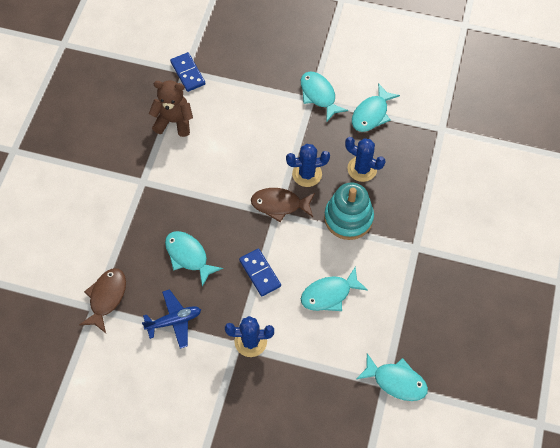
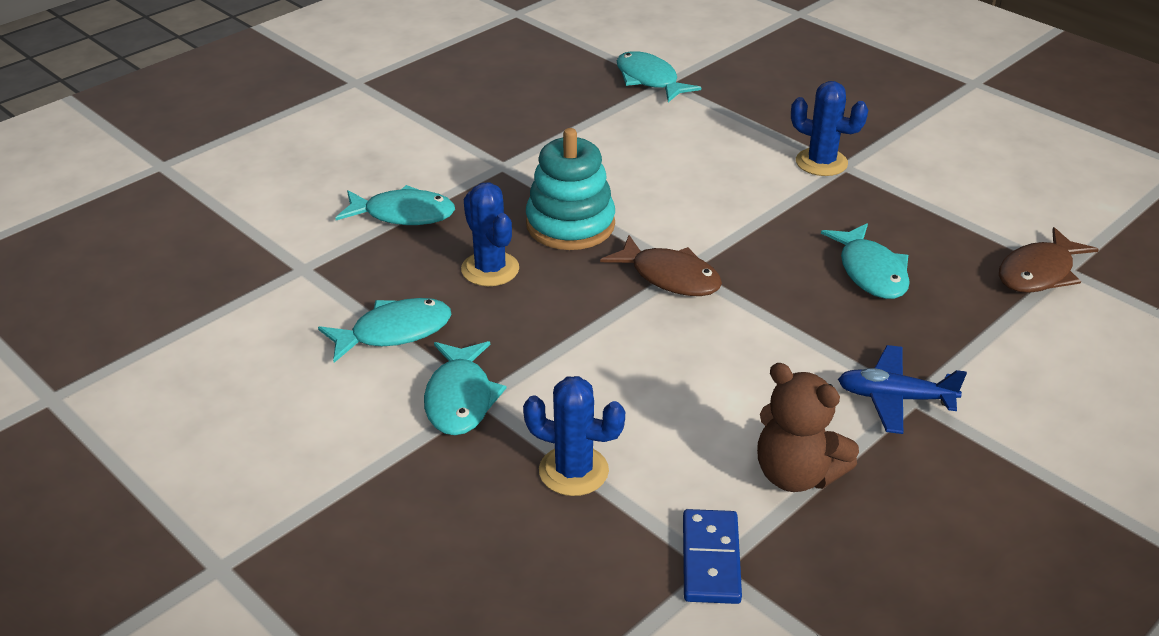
camera: 150 degrees left, 25 degrees down
(174, 321) = (930, 215): blue plane -> blue plane (894, 398)
(260, 273) = (761, 216): blue domino -> none
(307, 174) = (589, 296): blue cactus -> blue cactus (573, 471)
(329, 294) = (671, 166): turquoise fish -> turquoise fish (403, 214)

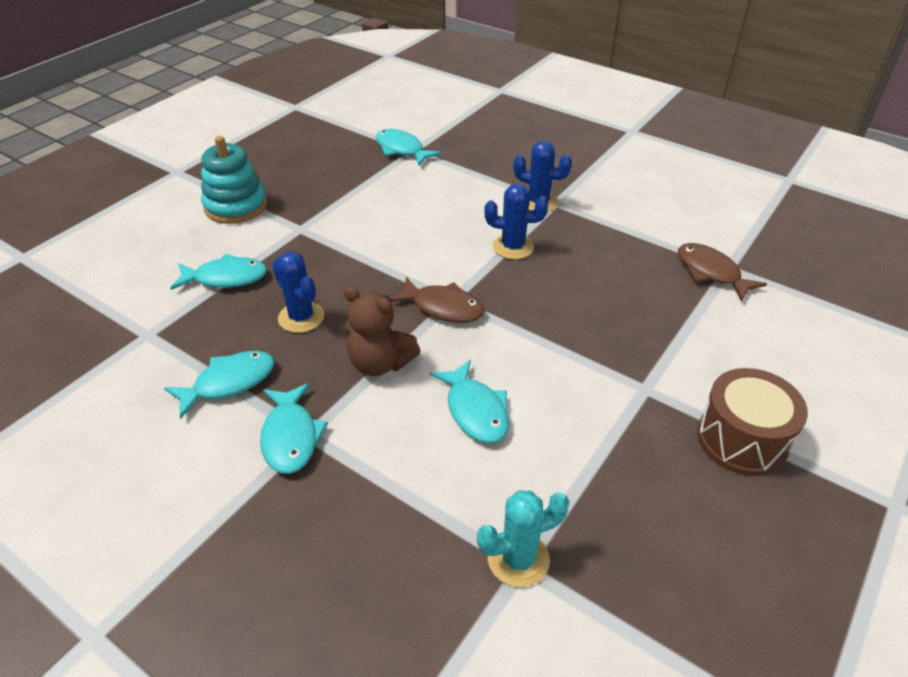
camera: 10 degrees left, 5 degrees up
(570, 224) = (359, 272): turquoise stacking toy -> turquoise stacking toy (236, 206)
(573, 471) = (393, 491): blue cactus -> blue cactus (513, 247)
(711, 559) = (518, 559): blue domino -> turquoise cactus
(796, 474) = (571, 468): brown teddy bear -> brown teddy bear (380, 363)
(870, 272) = (591, 286): turquoise fish -> turquoise fish (475, 411)
(894, 398) = (631, 390): blue plane -> none
(1026, 470) = (742, 439): none -> brown drum
(1039, 272) = (711, 272): brown fish -> brown fish turned 105 degrees clockwise

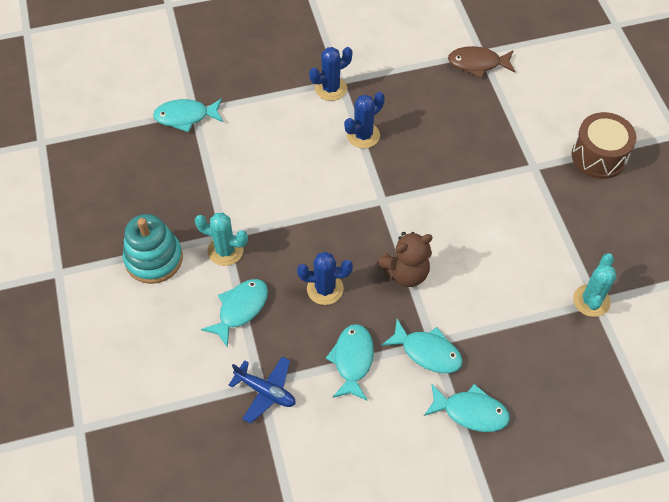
camera: 50 degrees left, 15 degrees up
(141, 342) = (265, 391): none -> blue plane
(284, 237) = (225, 251): none -> turquoise cactus
(443, 307) = (386, 210): brown fish -> none
(475, 411) = (483, 252): turquoise fish -> turquoise fish (470, 412)

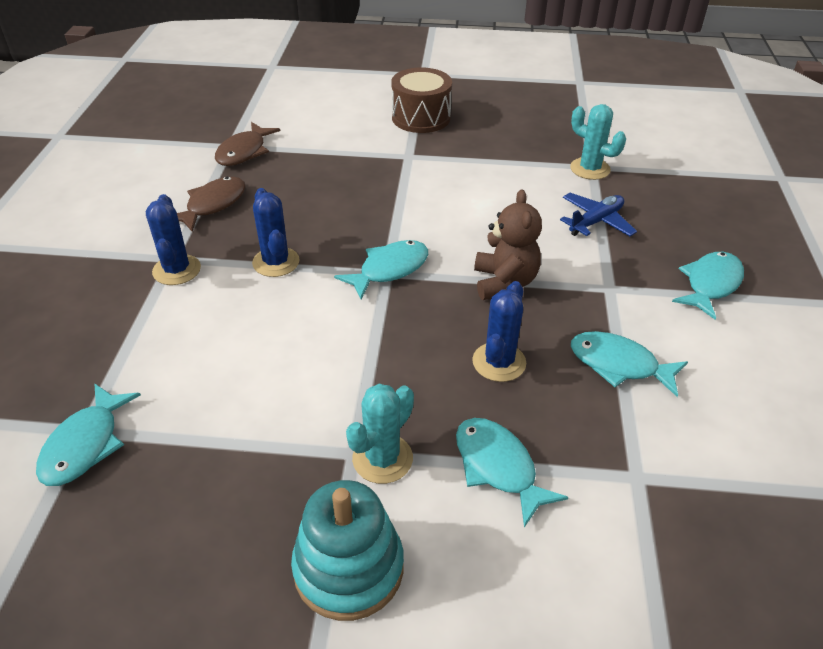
camera: 70 degrees left, 15 degrees down
(265, 391) = (651, 473): blue plane -> blue plane (596, 222)
(405, 75) = (213, 205): none -> brown fish
(427, 352) = (623, 296): turquoise fish -> turquoise fish (389, 270)

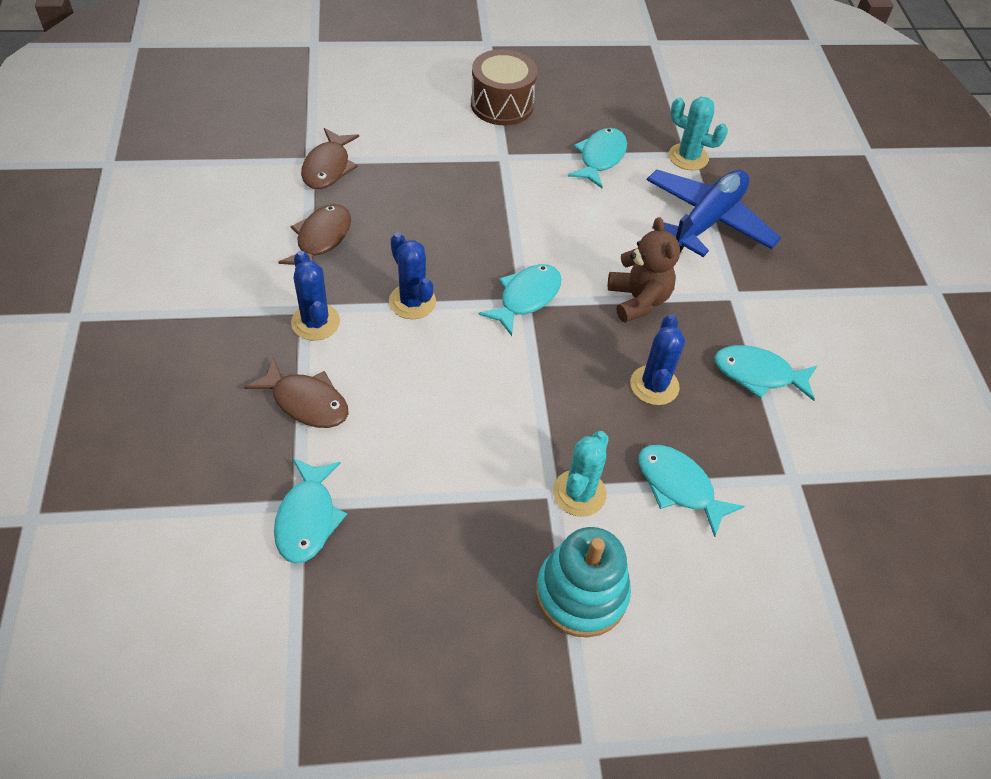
camera: 15 degrees left, 10 degrees up
(135, 337) = (306, 402): none -> brown fish
(596, 222) = (707, 221): blue plane -> blue plane, size x1.73
(710, 284) = (822, 281): turquoise fish -> turquoise fish (600, 158)

